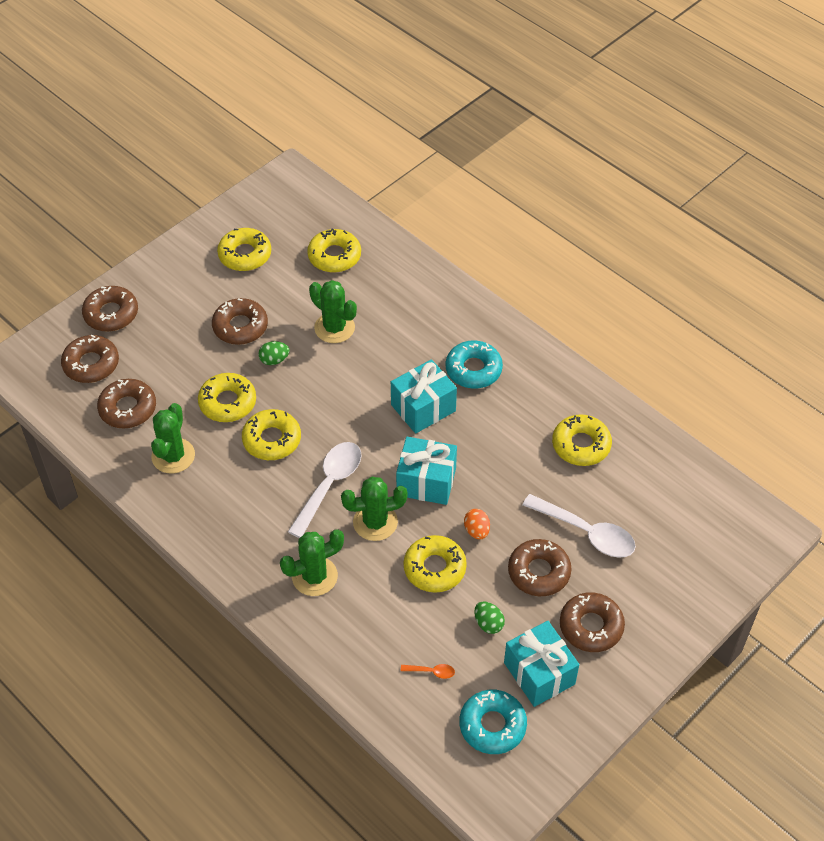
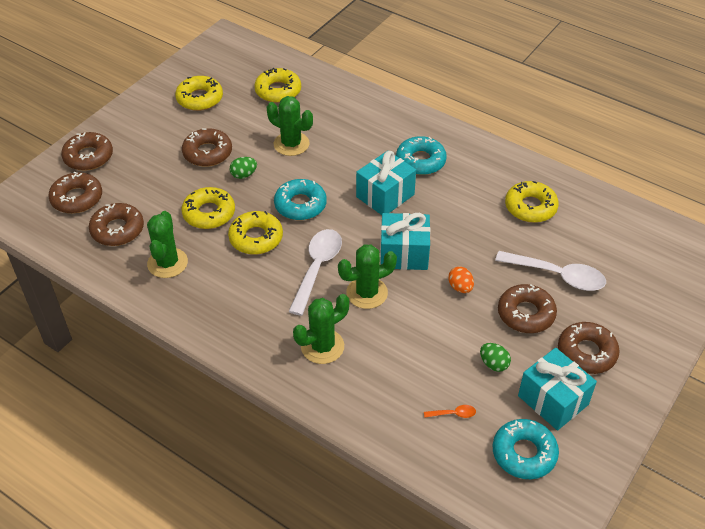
camera: 10 degrees left, 5 degrees down
(328, 406) = (300, 205): none -> turquoise donut
(434, 568) = (431, 324): yellow donut -> none

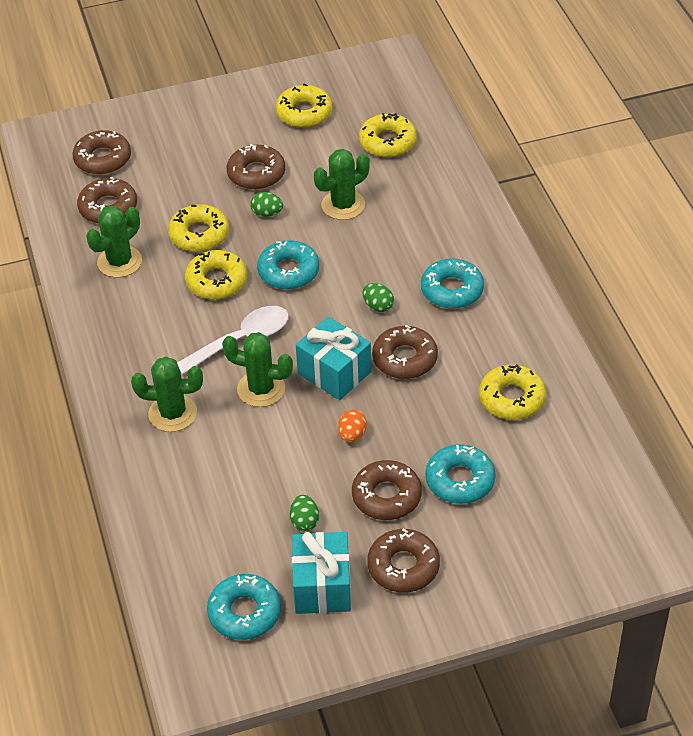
camera: 40 degrees right, 0 degrees up
(88, 157) = (149, 123): brown donut -> brown donut (405, 358)
(291, 144) = (343, 205): green cactus -> green cactus turned 75 degrees clockwise
(385, 196) = (378, 306): turquoise gift -> green egg
(453, 414) = (221, 540): orange spoon -> none
(557, 276) = (460, 480): white spoon -> turquoise donut

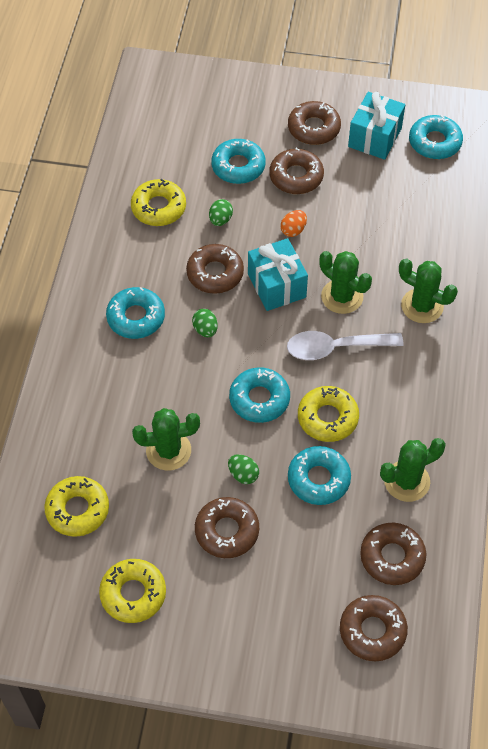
camera: 155 degrees left, 10 degrees up
(199, 234) = (318, 479): yellow donut -> turquoise donut
(304, 521) = (363, 183): green egg -> green egg (220, 220)

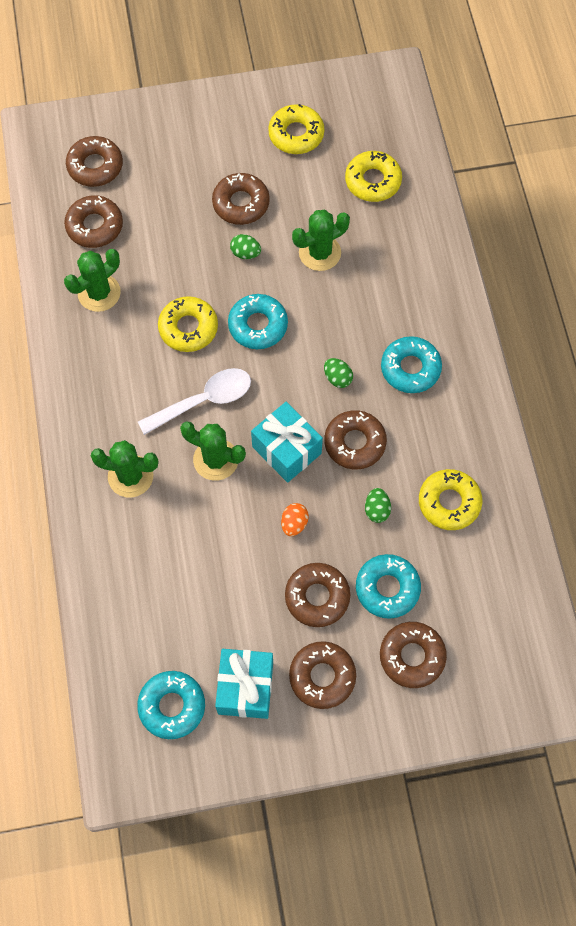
camera: 160 degrees right, 10 degrees up
(240, 121) = (412, 656): none -> brown donut
(318, 479) = (178, 270): turquoise donut -> none

